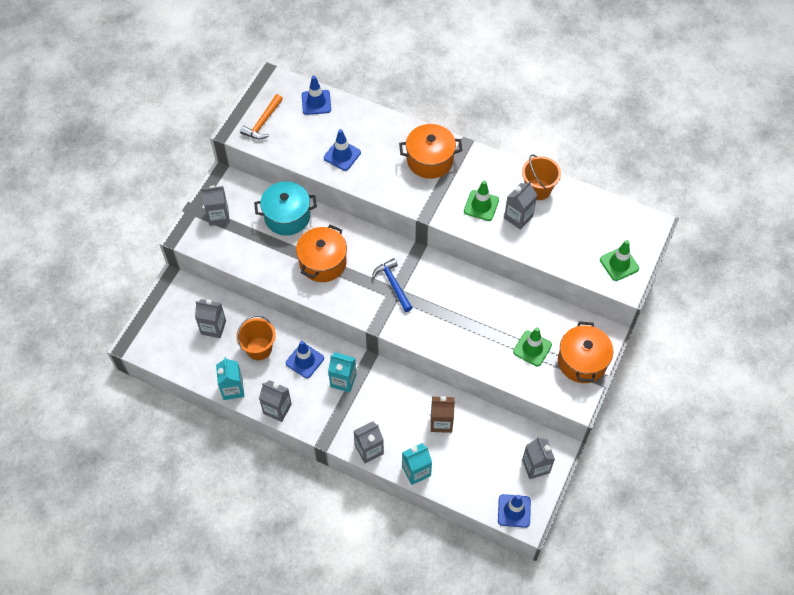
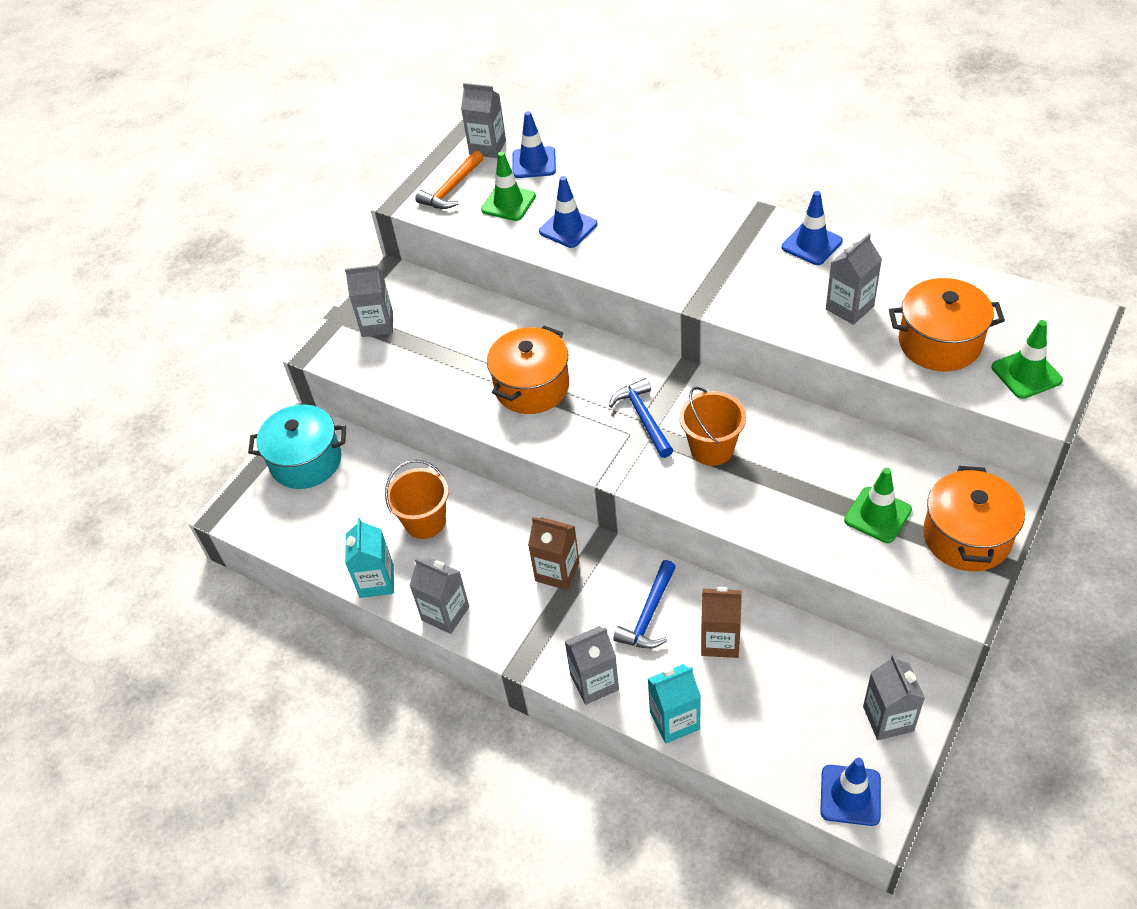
camera: 10 degrees right, 10 degrees down
(213, 327) = (357, 490): grey carton -> grey carton (487, 147)
(287, 217) = (481, 324): turquoise pot -> turquoise pot (306, 461)
(305, 360) = (497, 540): blue traffic cone -> blue traffic cone (811, 244)
(343, 380) = (557, 572): turquoise carton -> brown carton
(399, 407) = (649, 614): none -> blue hammer
(430, 160) = (705, 232): orange pot -> orange pot (939, 343)
(481, 205) = (788, 292): green traffic cone -> green traffic cone (508, 203)
(538, 189) = (881, 269): orange bucket -> orange bucket (712, 448)

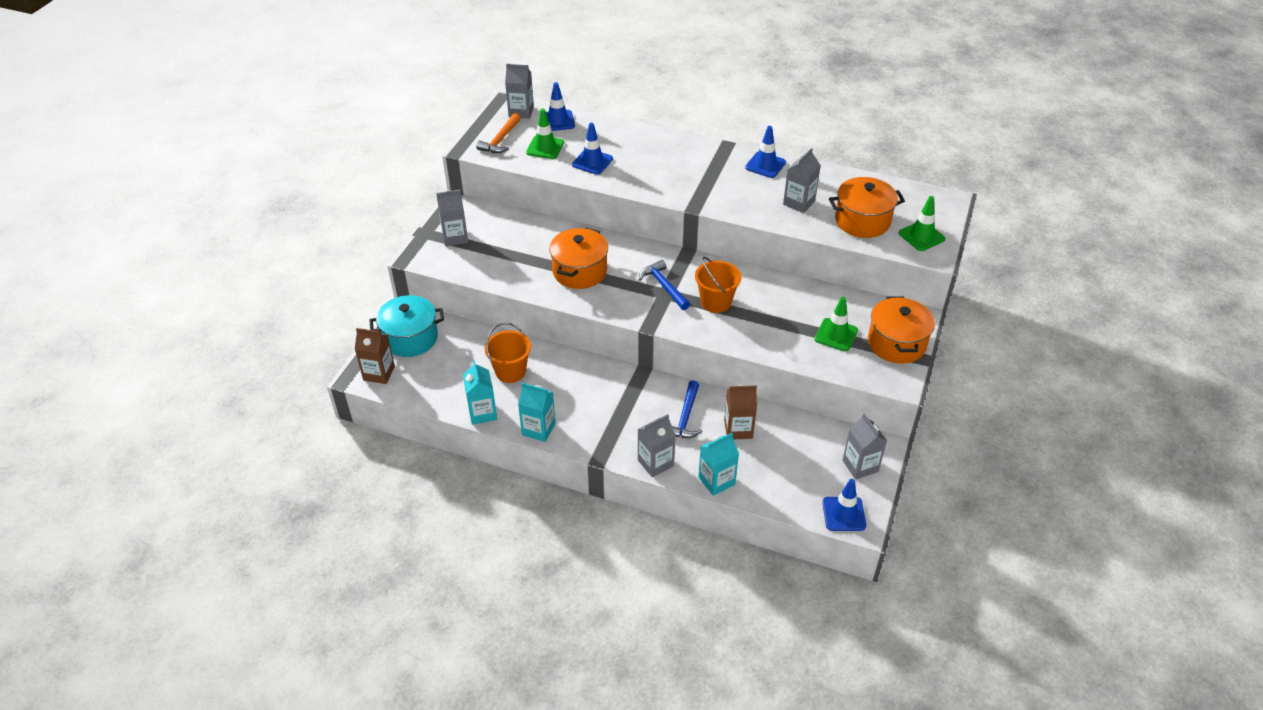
camera: 15 degrees left, 5 degrees down
(445, 613) = (538, 429): grey carton -> turquoise carton
(557, 572) = (614, 396): brown carton -> brown carton (379, 373)

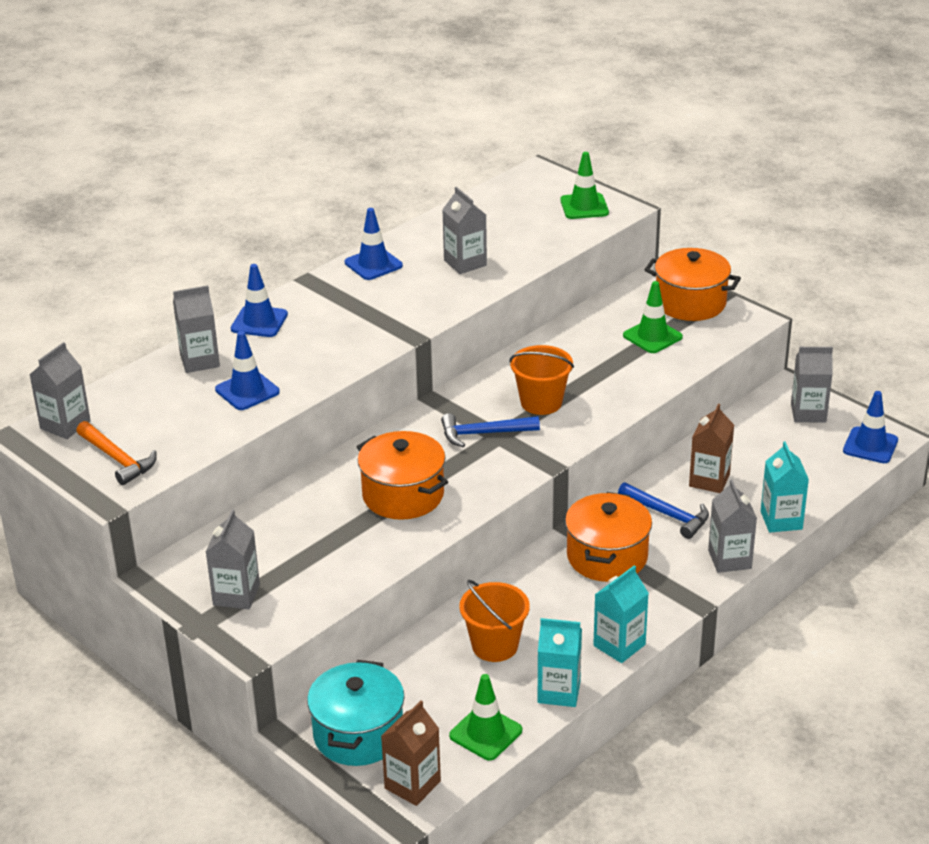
camera: 65 degrees left, 10 degrees down
(545, 147) = (176, 423): green traffic cone -> green traffic cone (485, 733)
(558, 121) = (122, 397): blue traffic cone -> blue traffic cone (259, 322)
(611, 135) = (199, 361): none -> grey carton
(862, 221) = (530, 233): orange pot -> orange pot (607, 556)

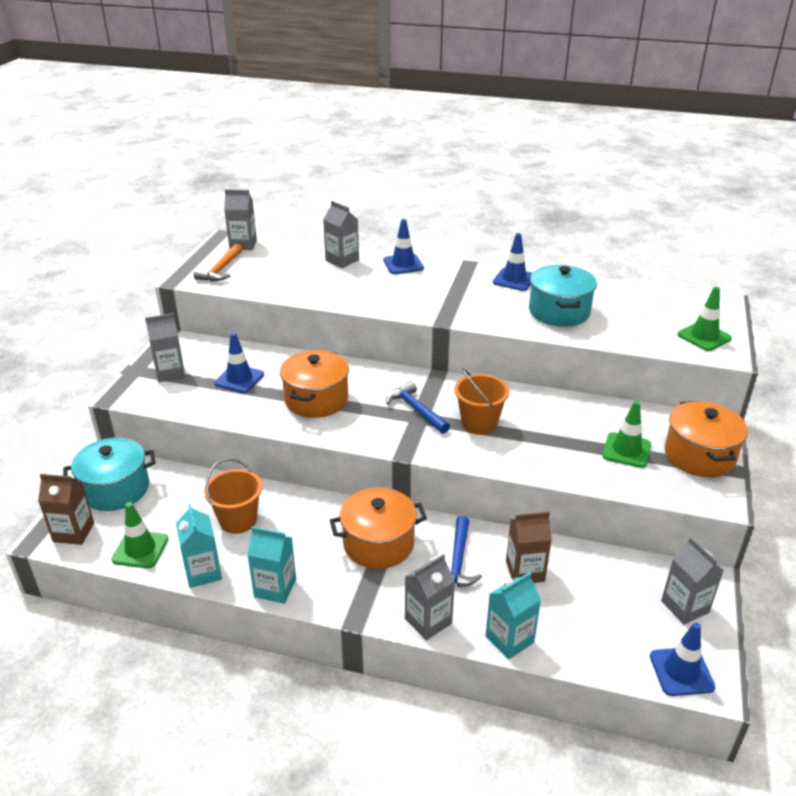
camera: 60 degrees right, 0 degrees up
(247, 391) = (324, 285): blue traffic cone -> blue traffic cone (239, 379)
(465, 263) = (559, 312): grey carton -> turquoise pot

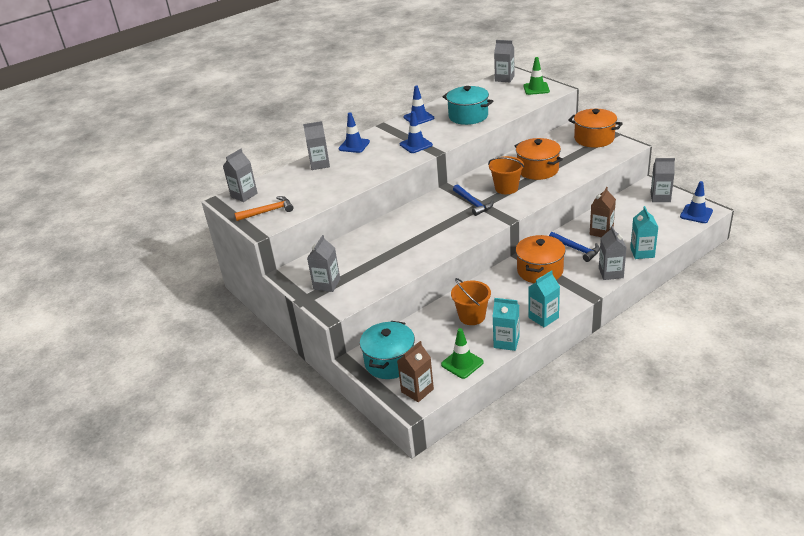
camera: 50 degrees left, 0 degrees up
(221, 269) = (268, 211): orange hammer -> orange hammer turned 75 degrees counterclockwise
(239, 379) = (368, 257): blue traffic cone -> blue traffic cone (416, 145)
(316, 399) = (425, 234): orange pot -> orange pot (537, 170)
(416, 410) = (473, 203): blue hammer -> blue hammer turned 120 degrees counterclockwise
(626, 450) = (571, 155): green traffic cone -> none
(698, 301) = (504, 78): none -> grey carton

